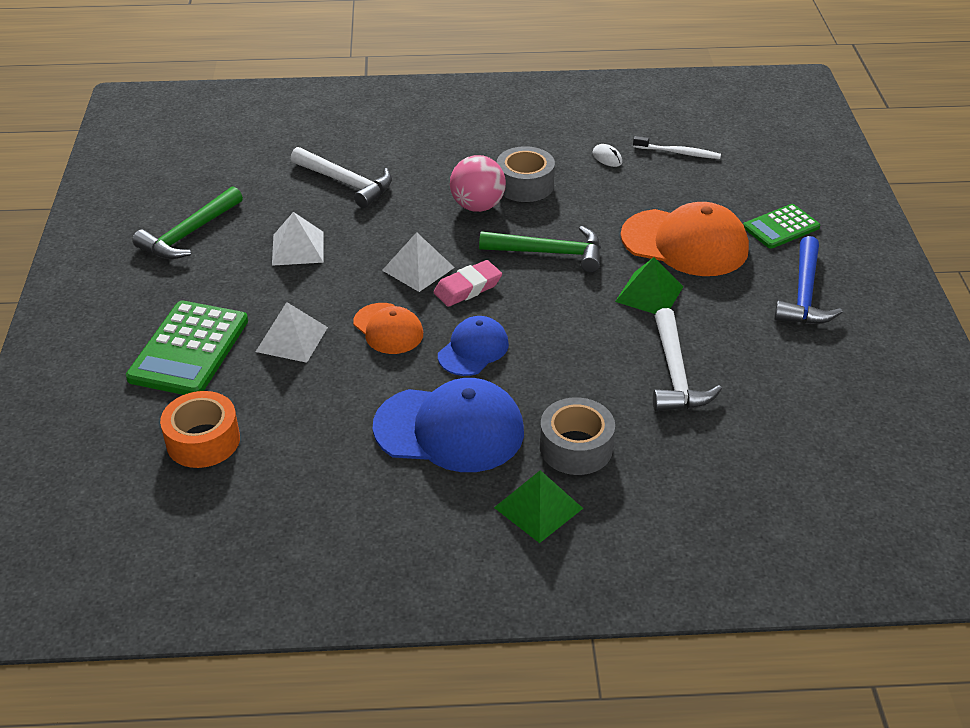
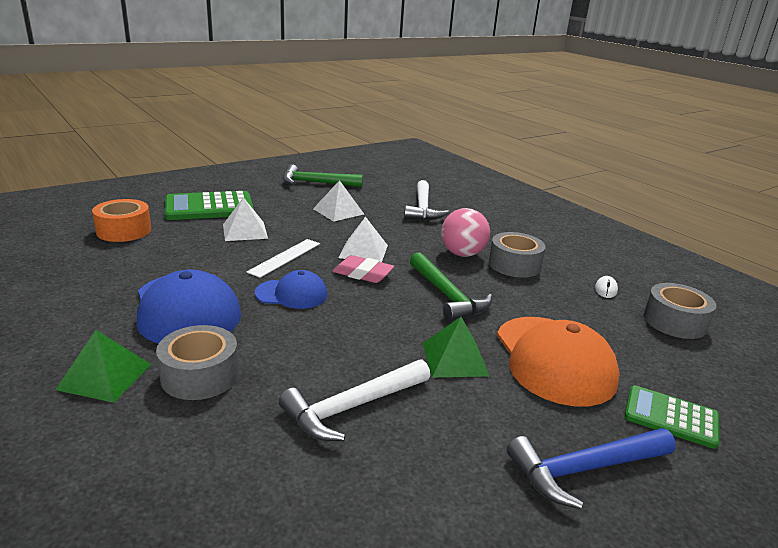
camera: 55 degrees right, 15 degrees down
(388, 329) = (285, 257): orange cap -> white ruler
(678, 153) = (674, 322): white toothbrush -> grey tape

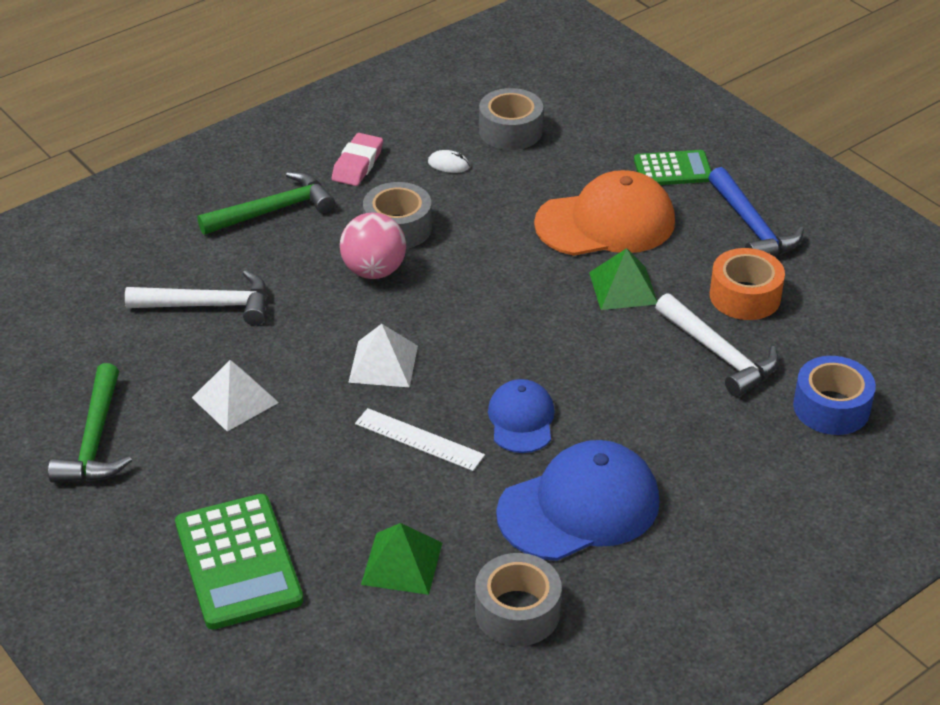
camera: 90 degrees left, 15 degrees up
(105, 376) = (727, 536): green pyramid -> green pyramid (402, 563)
(124, 231) = (358, 644): orange tape -> orange tape (745, 296)
(200, 375) = (703, 465): grey tape -> grey tape (517, 611)
(245, 231) = (334, 497): white pyramid -> none
(245, 485) = (831, 407): none -> blue tape
(363, 274) = (452, 361): pink eraser -> pink eraser (357, 164)
(447, 296) = (493, 288): green hammer -> green hammer (274, 210)
(671, 417) = (673, 169): green calculator -> green calculator turned 120 degrees counterclockwise

